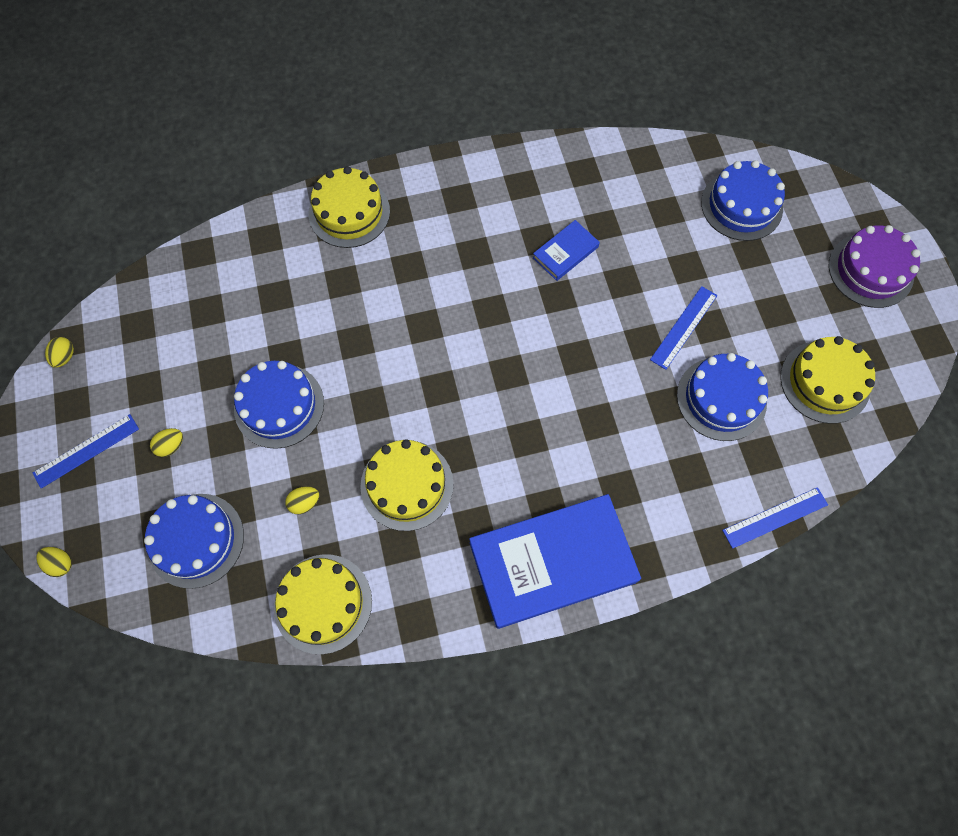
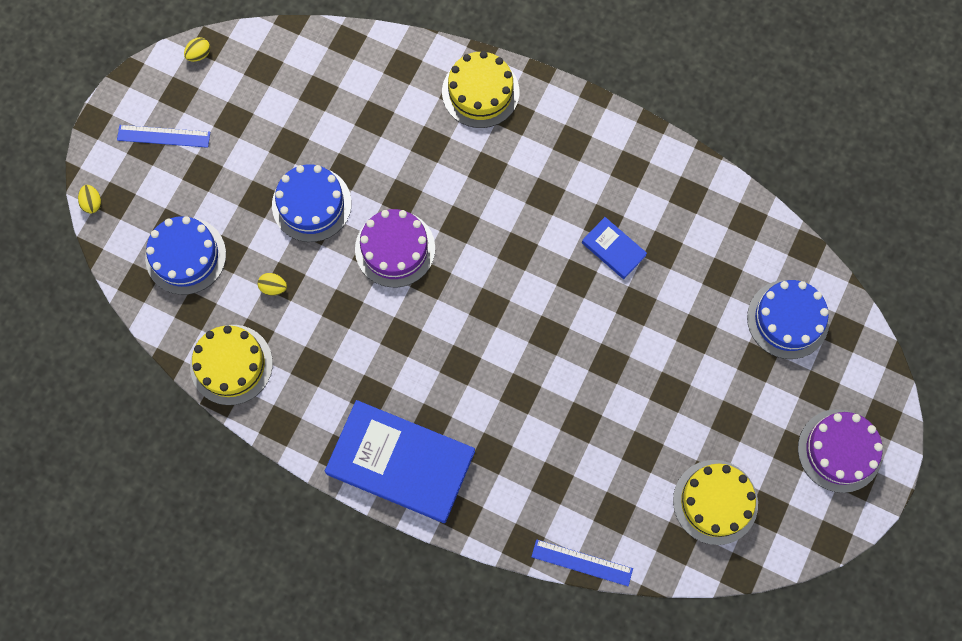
camera: 40 degrees right, 5 degrees up
(171, 446) = (219, 176): yellow egg -> none
(386, 386) = (395, 249): none -> purple cake
(407, 485) = (350, 330): yellow cake -> none
(565, 252) = (613, 249): blue book -> blue book turned 45 degrees clockwise
(684, 327) = (648, 377): blue ruler -> none
(721, 398) = (625, 450): blue cake -> none

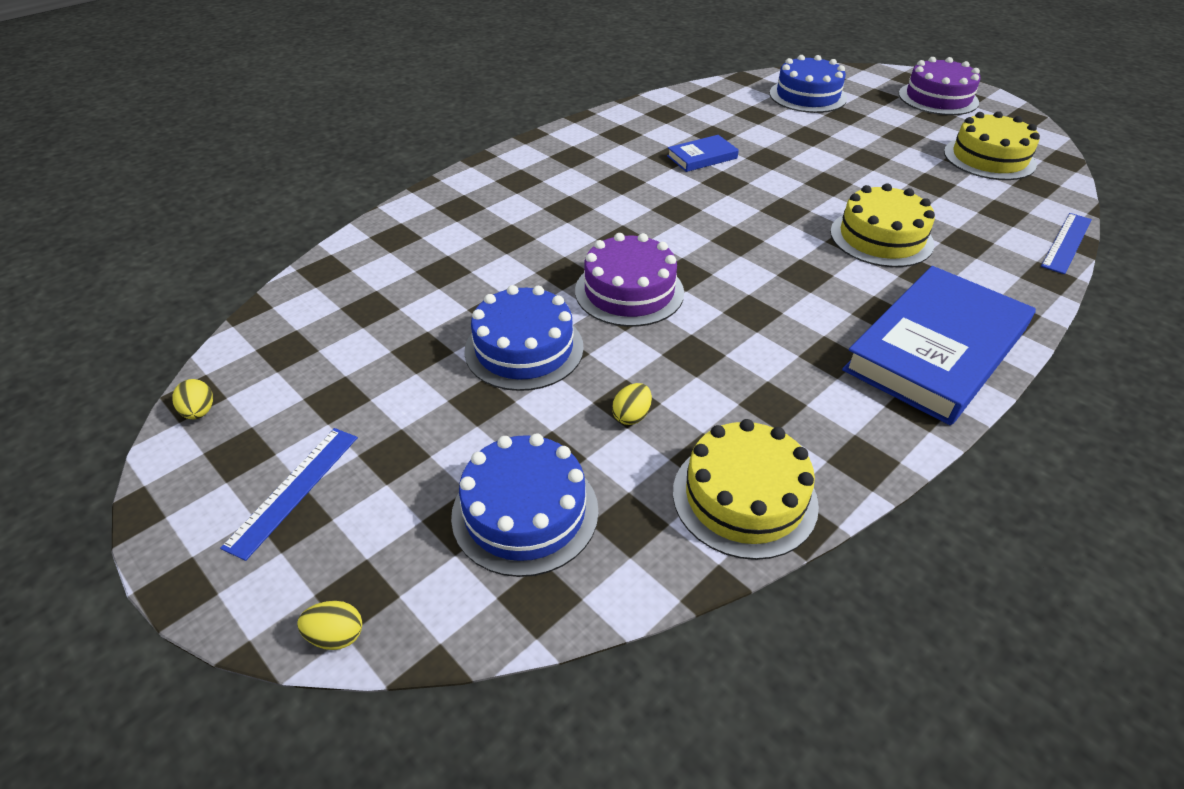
camera: 70 degrees left, 30 degrees down
(480, 92) = (473, 194): yellow cake -> yellow cake (881, 238)

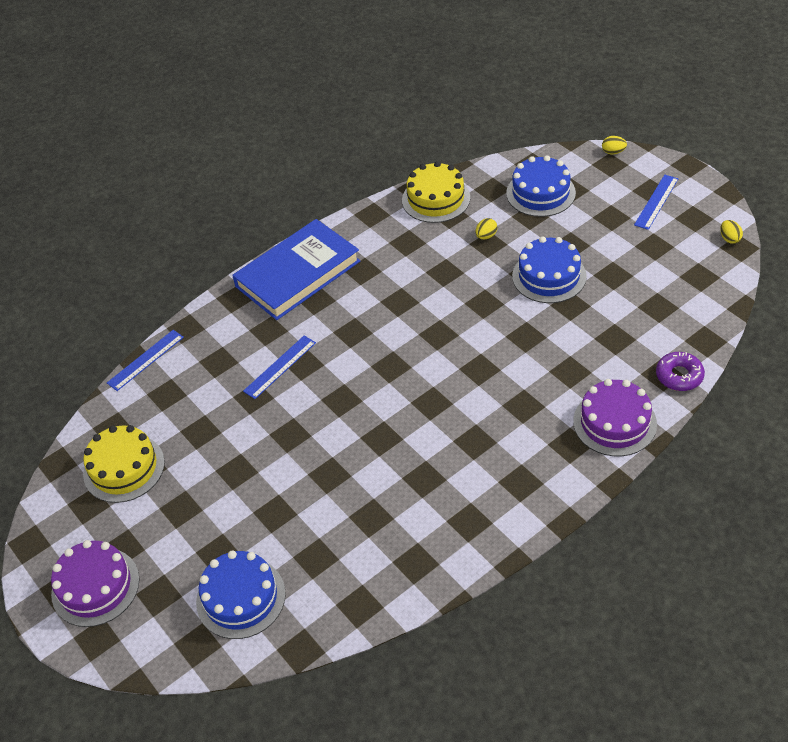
camera: 170 degrees left, 5 degrees up
(375, 235) = (679, 376): none -> purple donut
(629, 291) = (479, 318): purple cake -> purple cake (614, 422)
(702, 157) = (393, 477): blue book -> none
(881, 238) = (280, 367): yellow cake -> blue ruler

